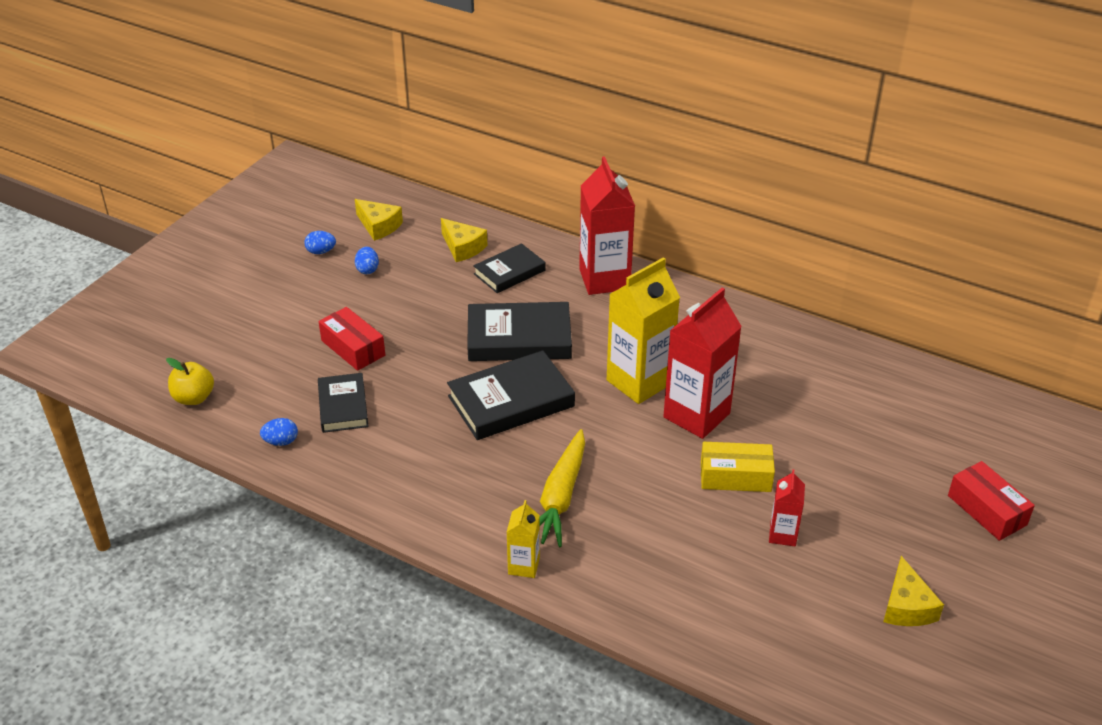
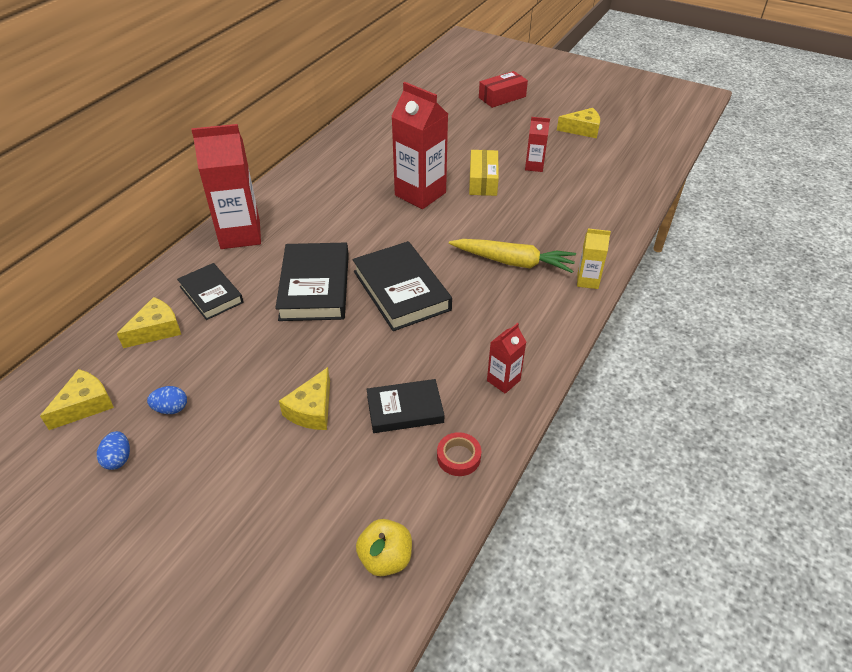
camera: 90 degrees left, 5 degrees up
(281, 442) = (458, 457): blue egg -> red tape
(353, 348) = (312, 409): red box -> yellow cheese
(369, 477) = (503, 380): none -> red carton
(639, 382) = (380, 219): yellow carton -> none

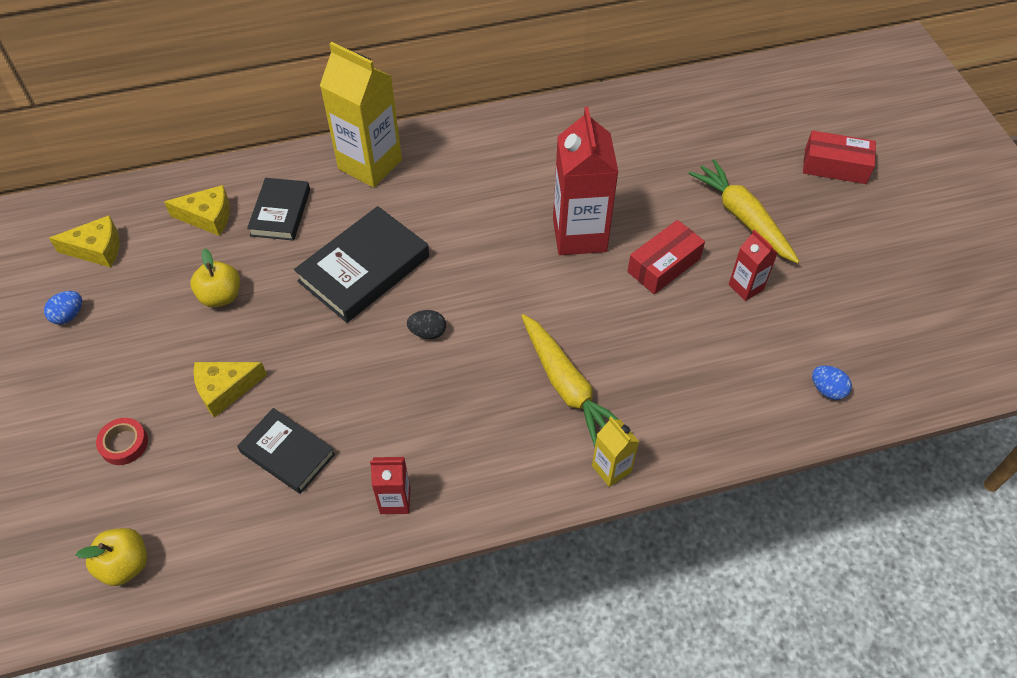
camera: 45 degrees right, 10 degrees up
(171, 409) = (141, 301): blue egg -> blue egg (827, 390)
(233, 364) = (221, 296): none -> yellow apple
(240, 235) = (370, 164): red carton -> yellow carton
(401, 290) = (428, 332): black book -> black egg
(458, 457) = (272, 535): red tape -> red tape (124, 444)
(483, 181) = (664, 265): yellow box -> red box
(491, 140) = (743, 218): none -> yellow carrot
(582, 130) = (874, 278): yellow cheese -> none

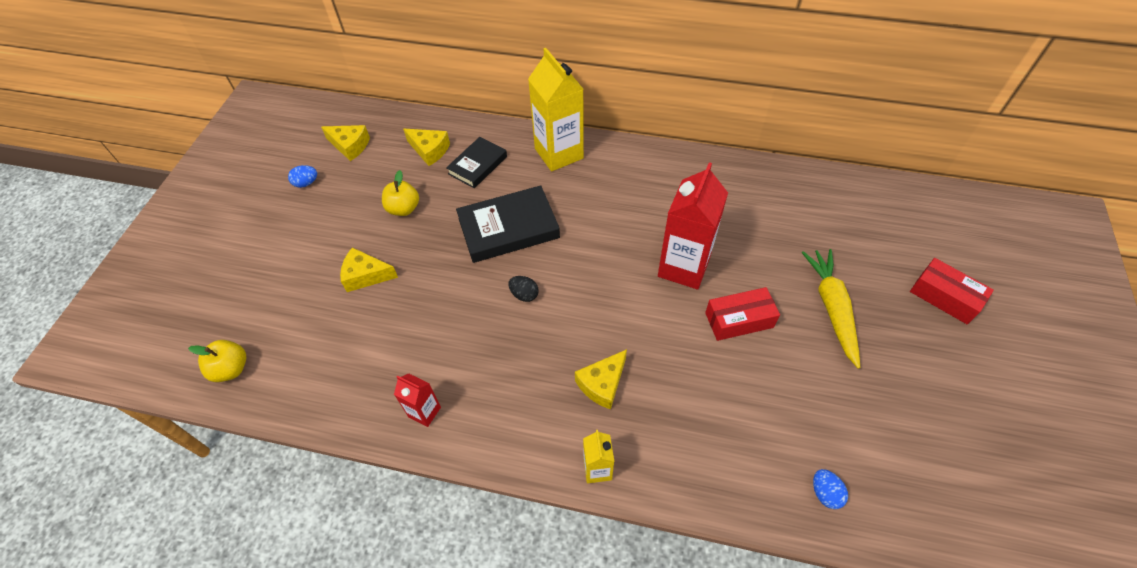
camera: 30 degrees right, 0 degrees up
(124, 444) = (283, 284): red tape -> none
(287, 453) = (376, 340): black book -> none
(567, 386) = (602, 384): yellow carrot -> yellow cheese
(746, 287) = (800, 368): red carton -> none

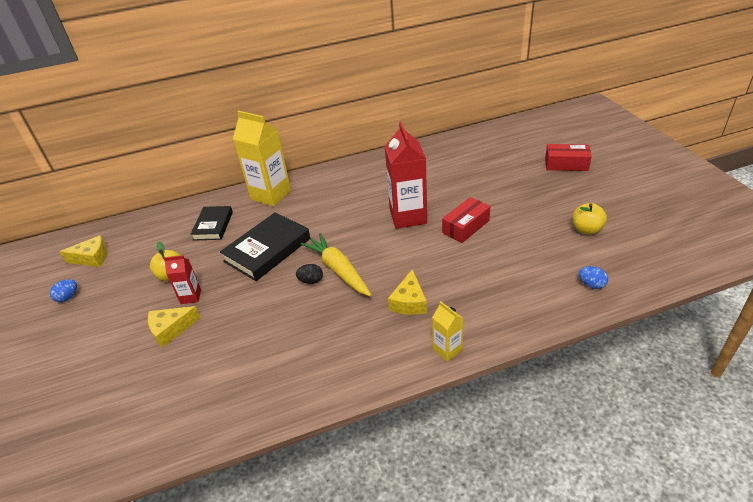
camera: 30 degrees left, 15 degrees down
(231, 369) = (87, 454): yellow apple -> yellow apple (586, 229)
(424, 412) = (291, 387): red carton -> red carton (191, 296)
(429, 150) = (166, 233): yellow cheese -> none
(831, 308) = (513, 196): yellow carrot -> yellow carrot (338, 270)

